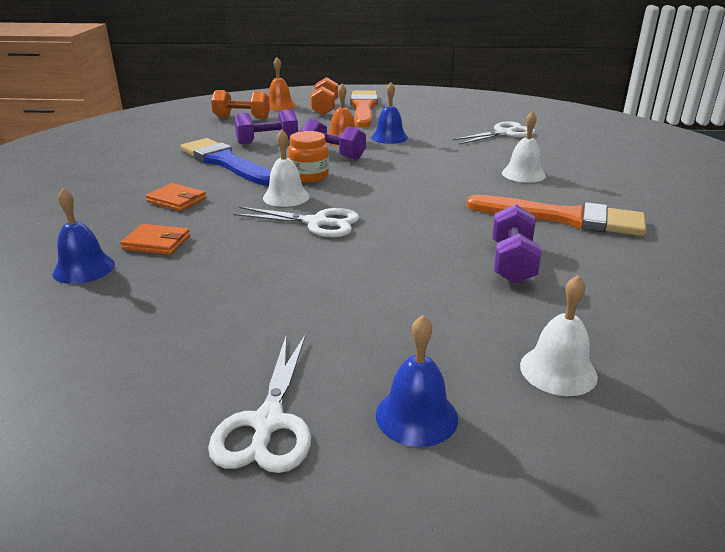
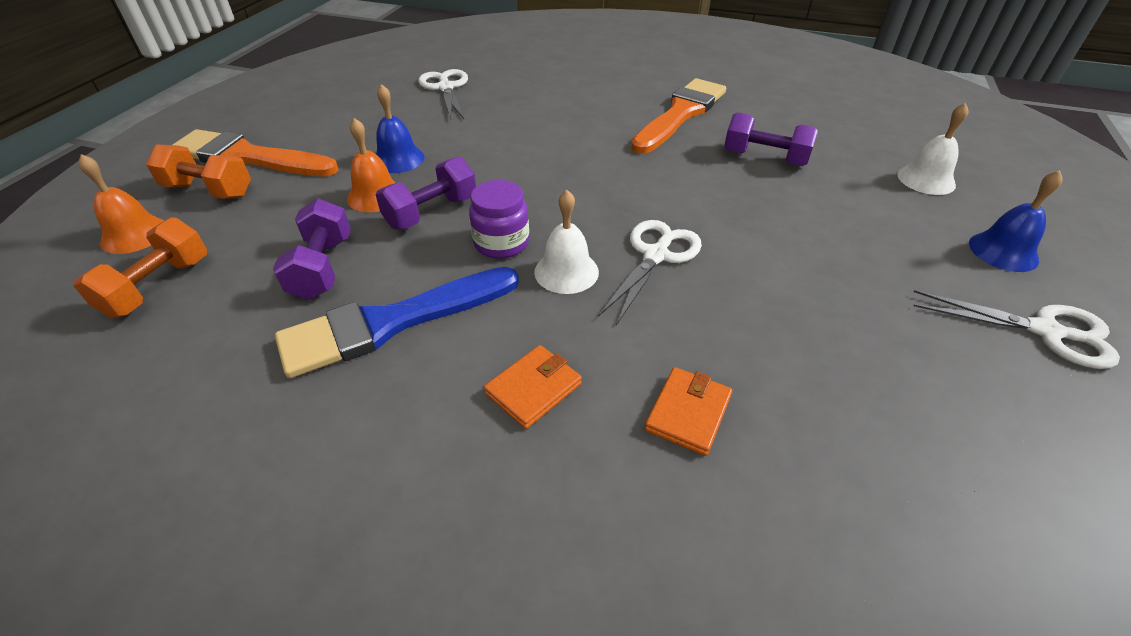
camera: 75 degrees left, 15 degrees up
(84, 268) = (765, 504): blue bell -> none
(309, 176) = (501, 243): orange jar -> purple jar
(523, 174) = (571, 106): white bell -> none

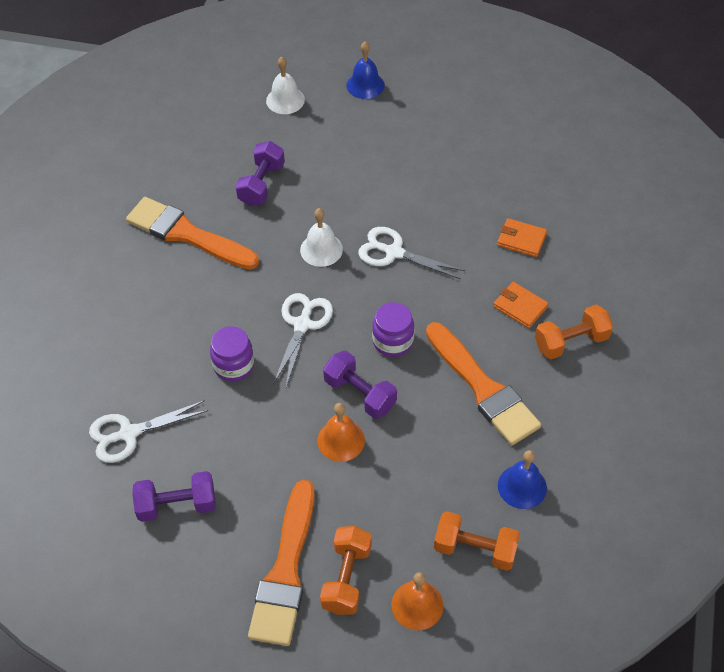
camera: 95 degrees left, 10 degrees up
(322, 267) = (436, 447): purple dumbbell -> purple dumbbell (177, 505)
(392, 322) = (483, 388): blue brush -> orange brush
(398, 159) = (280, 439): blue bell -> blue bell (522, 486)
(438, 454) = (571, 342): none -> orange dumbbell
(501, 136) = (234, 365): none -> purple jar
(566, 271) = (418, 300): white bell -> white bell (321, 249)
(1045, 331) = (434, 89): white scissors -> white scissors (302, 324)

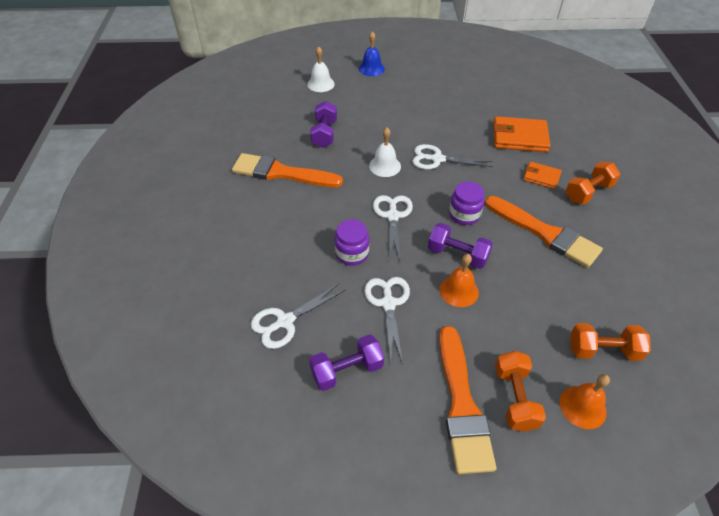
camera: 15 degrees left, 5 degrees down
(252, 438) = (388, 303): none -> white scissors
(521, 239) = (519, 137): orange wallet -> orange wallet, size x1.74
(522, 486) = (611, 295): blue bell -> none

